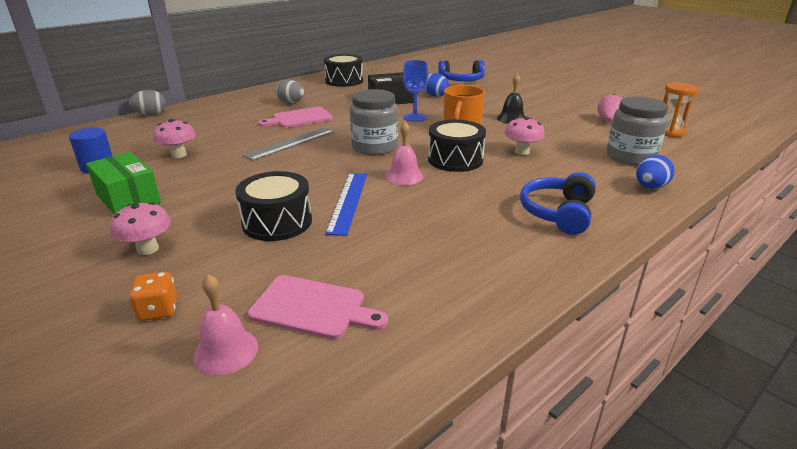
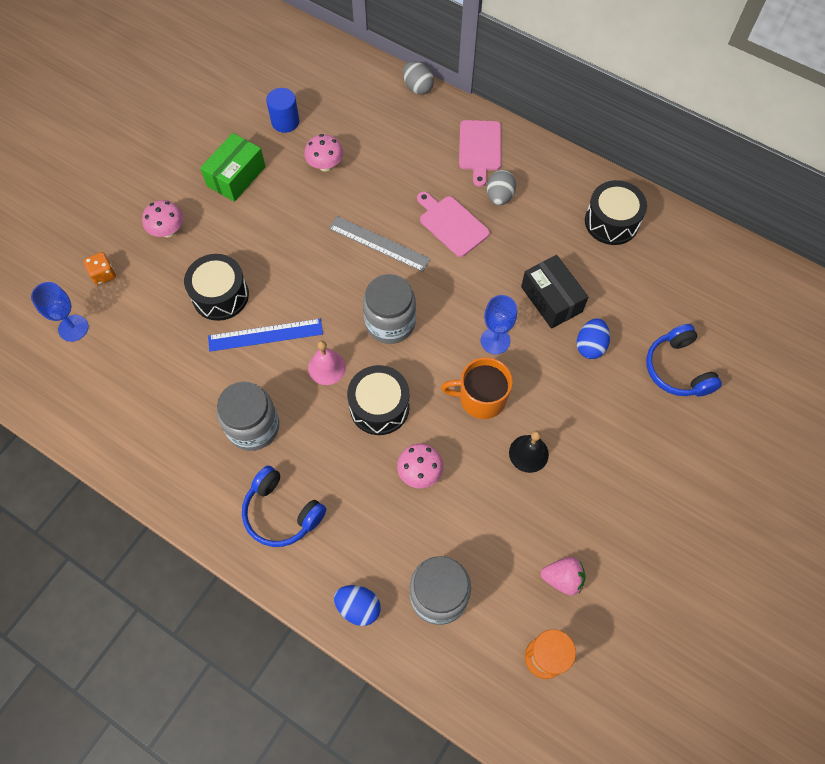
camera: 75 degrees right, 35 degrees up
(226, 351) = (73, 328): pink bell -> blue goblet
(313, 308) = (118, 359): pink cutting board -> pink cutting board (480, 148)
(455, 218) = (253, 427): none -> grey jar
(557, 213) = (281, 513): blue headphones -> blue headphones turned 150 degrees counterclockwise

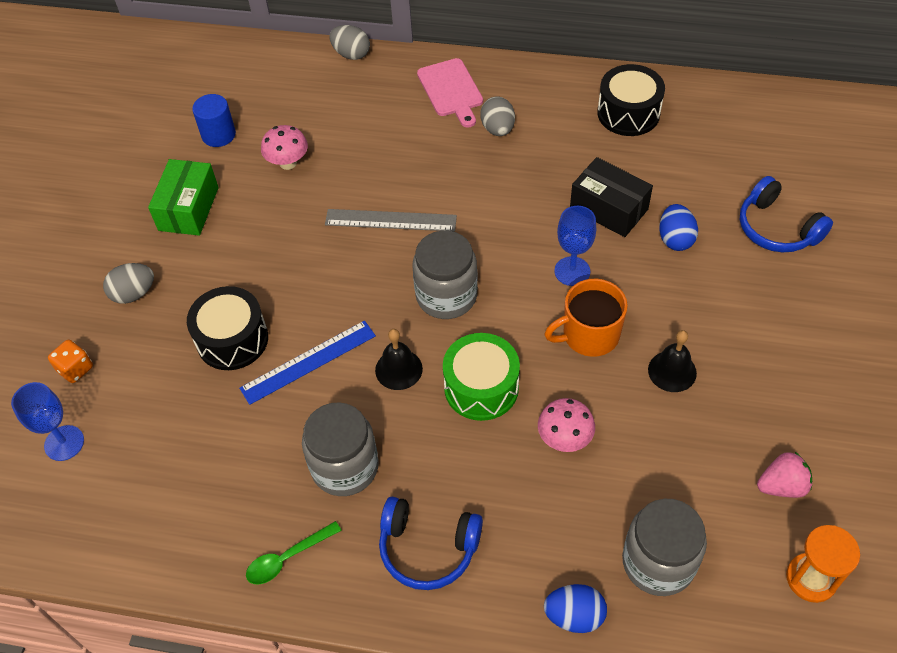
camera: 20 degrees left, 10 degrees down
(168, 231) = (134, 293): pink mushroom -> grey egg
(183, 477) = (287, 558): none -> green spoon
(327, 367) = (398, 369): pink bell -> black bell
(379, 407) = (481, 387): black drum -> green drum
(452, 224) = (461, 173): pink cutting board -> none

